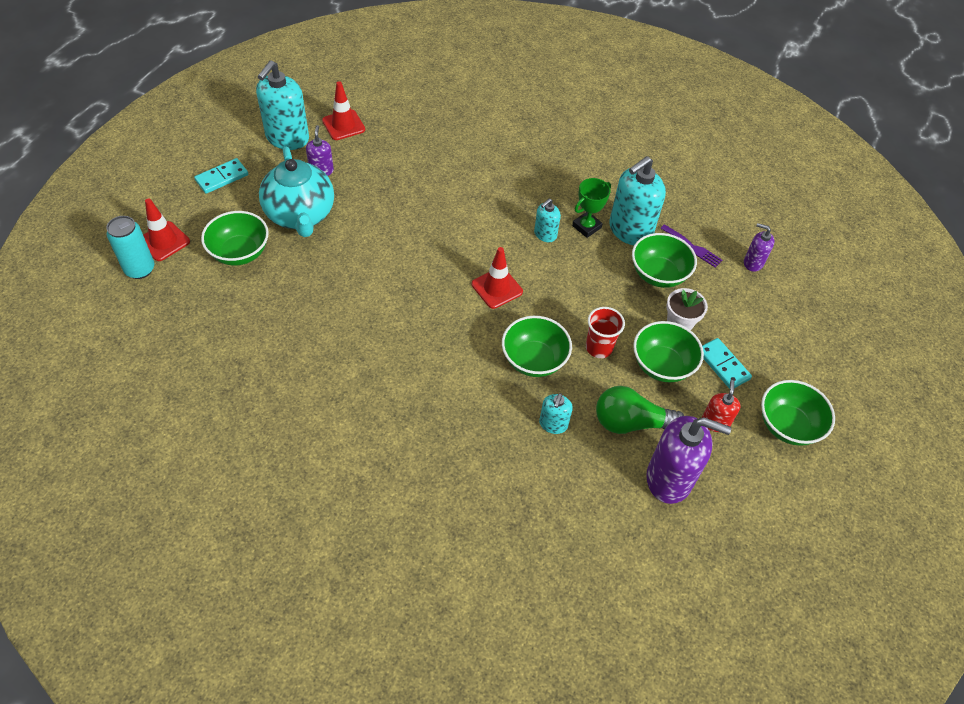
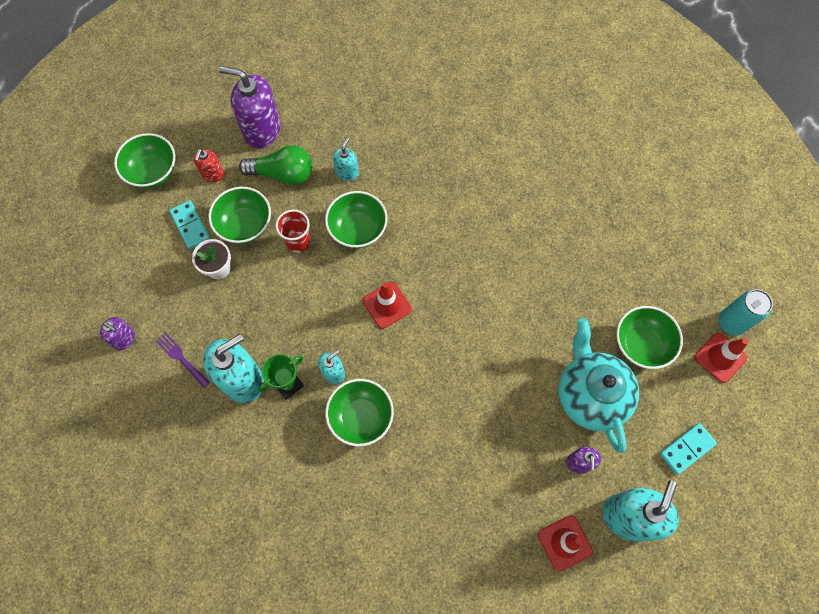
camera: 175 degrees left, 15 degrees up
(658, 274) = (225, 323): green bowl -> green bowl (361, 417)

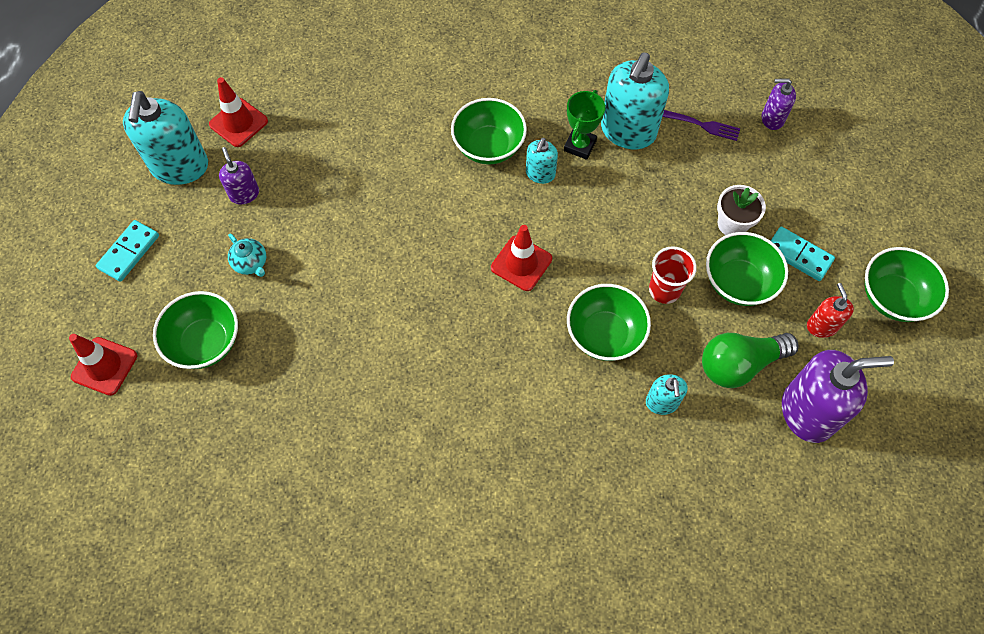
camera: 155 degrees right, 5 degrees down
(590, 395) = (251, 263): turquoise teapot -> turquoise teapot, size x0.41
(731, 323) = (96, 415): turquoise can -> none

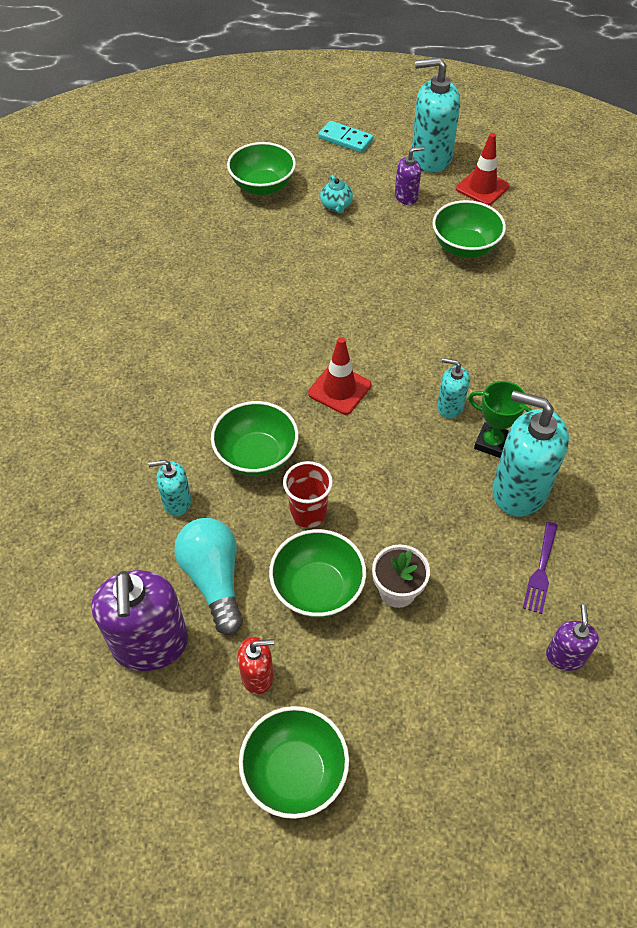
camera: 90 degrees right, 10 degrees down
(104, 366) = (245, 138): red traffic cone -> none
(251, 263) = (336, 206): turquoise teapot -> turquoise teapot turned 60 degrees counterclockwise
(488, 147) = (480, 363): green bowl -> green bowl (465, 247)
(739, 364) = (214, 579): green light bulb -> turquoise light bulb
(798, 255) = (355, 662): turquoise domino -> none

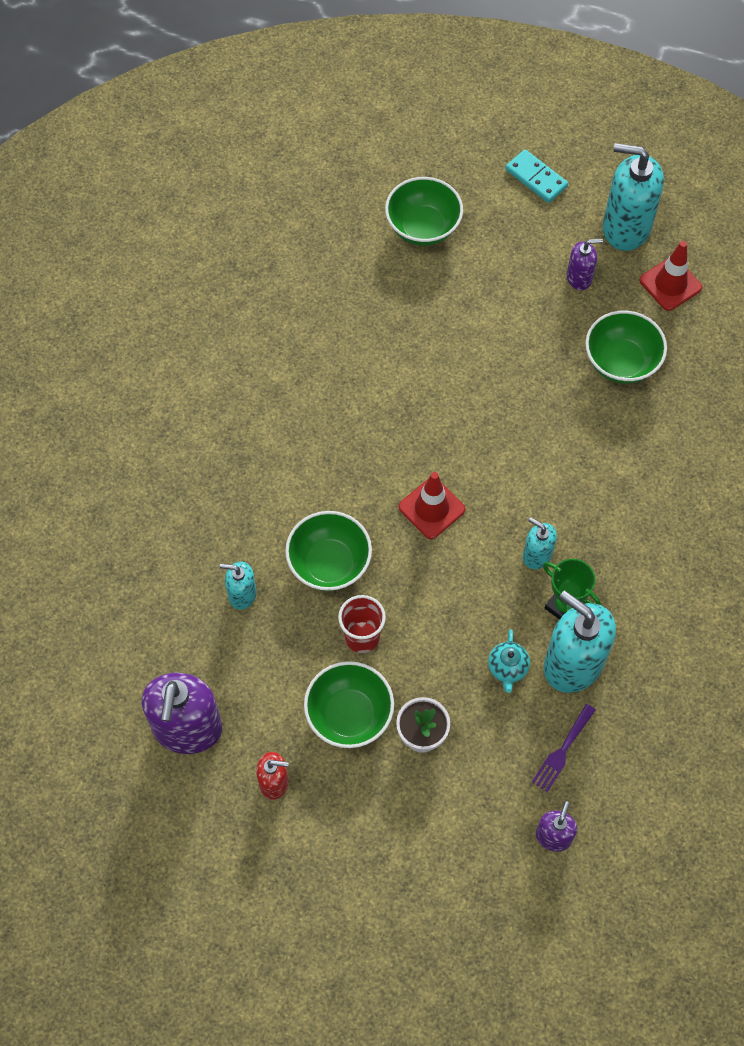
camera: 15 degrees right, 10 degrees up
(214, 579) = (258, 681): turquoise light bulb -> none
(295, 772) = (283, 874): green bowl -> none
(336, 206) = (497, 273): turquoise teapot -> turquoise teapot (507, 668)

